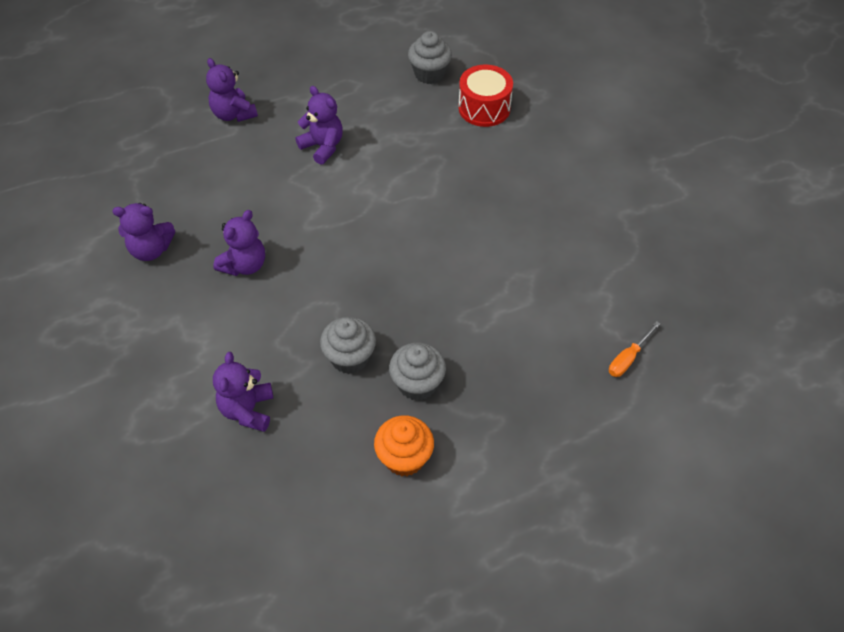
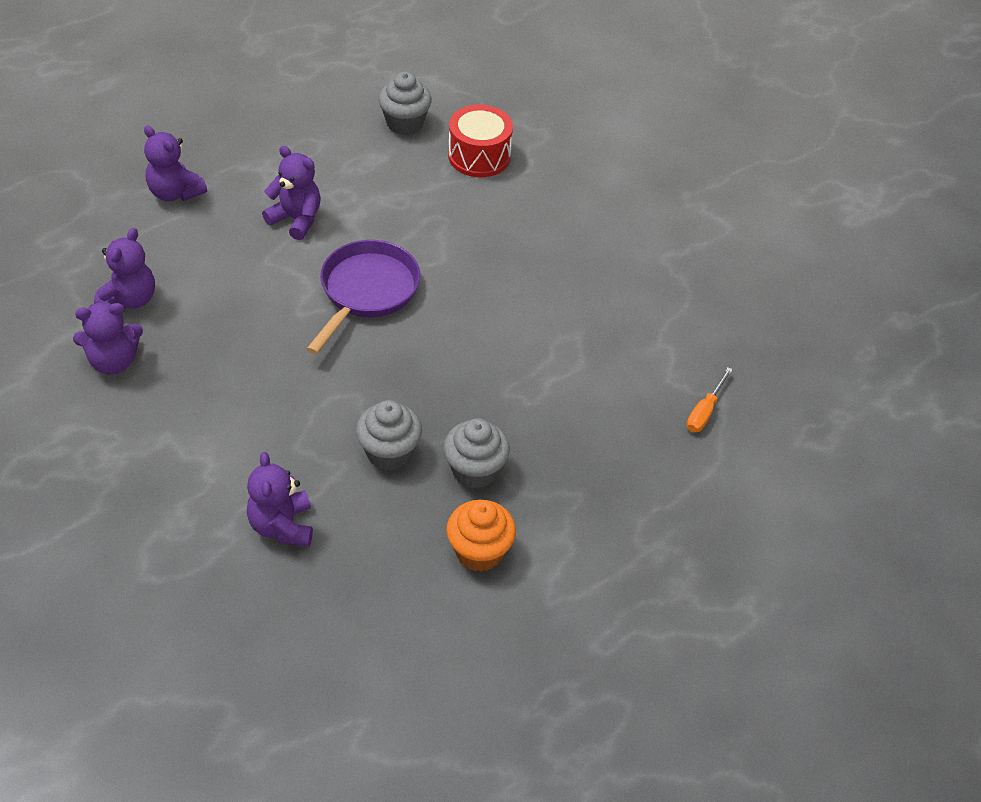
camera: 15 degrees left, 5 degrees down
(244, 265) = (235, 365): purple teddy bear -> purple teddy bear (129, 300)
(364, 215) = (366, 292): none -> purple pan

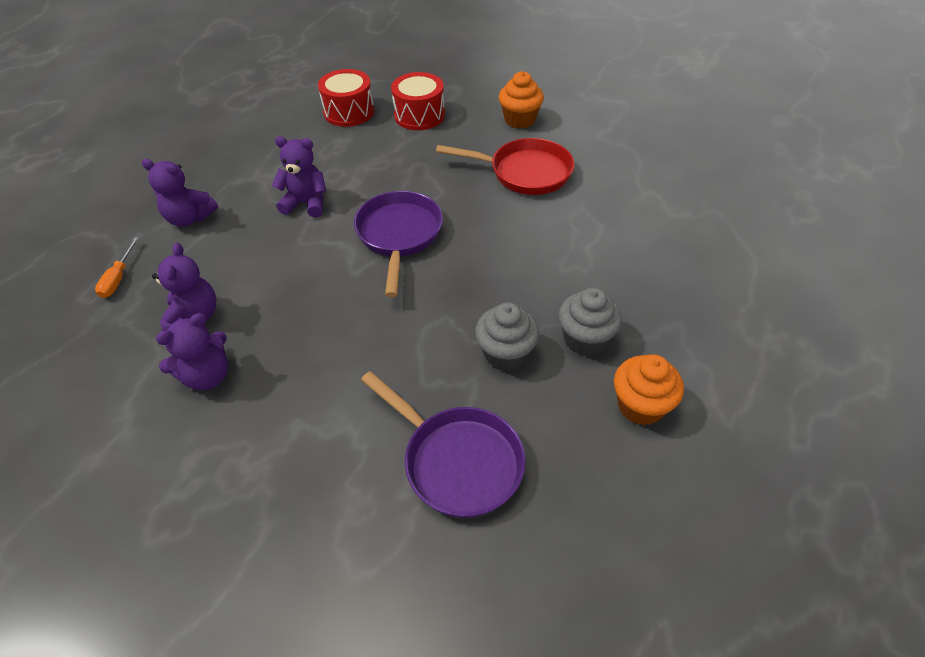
camera: 20 degrees left, 0 degrees up
(282, 526) = (457, 461): purple teddy bear -> purple pan
(405, 123) = (349, 112): grey cupcake -> red drum
(546, 270) = (524, 172): none -> red pan
(588, 203) = (519, 120): none -> orange cupcake
(704, 411) = (714, 226): orange screwdriver -> orange screwdriver (118, 278)

